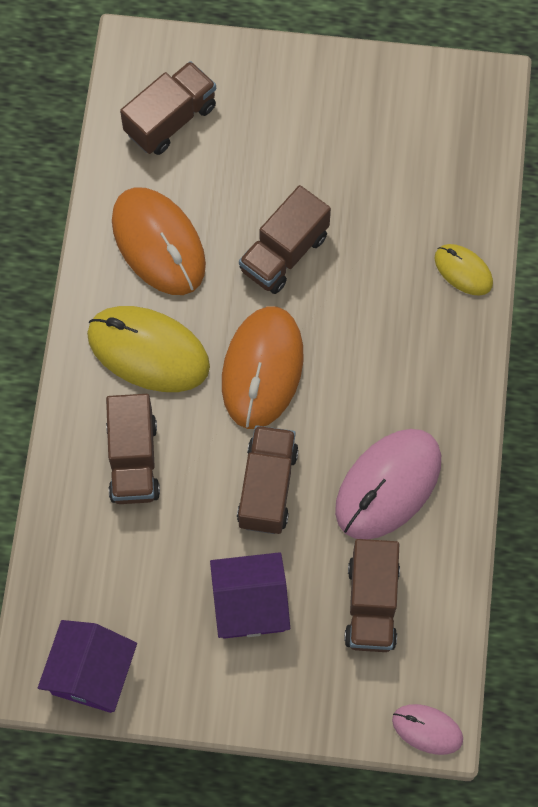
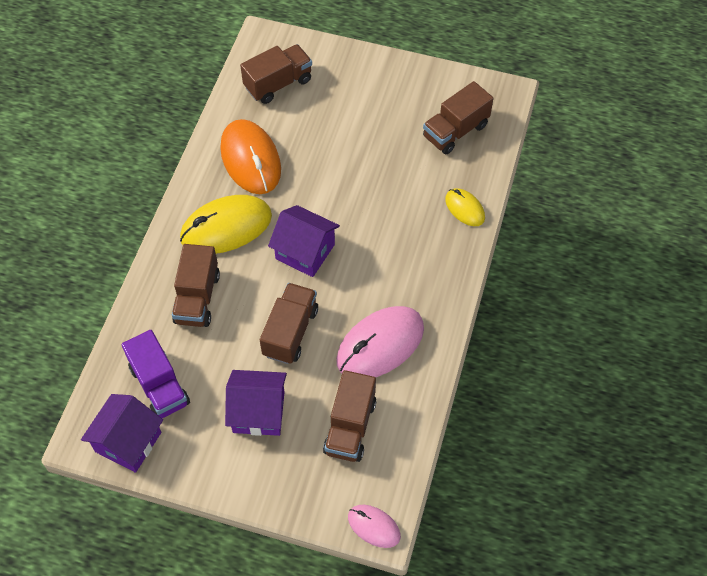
camera: 10 degrees right, 10 degrees down
(113, 591) = (159, 385): none -> purple truck
(148, 351) = (226, 227): yellow mouse -> yellow mouse turned 60 degrees counterclockwise
(262, 369) = (305, 251): orange mouse -> purple house
(284, 253) = (338, 178): brown truck -> brown truck (455, 131)

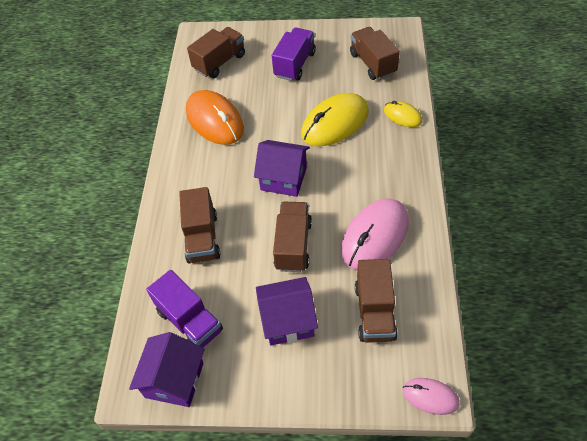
camera: 10 degrees left, 5 degrees down
(226, 227) = (210, 176): yellow mouse -> yellow mouse (335, 123)
(364, 109) = (294, 64): none -> purple truck
(455, 131) = (372, 64): brown truck -> brown truck turned 120 degrees clockwise

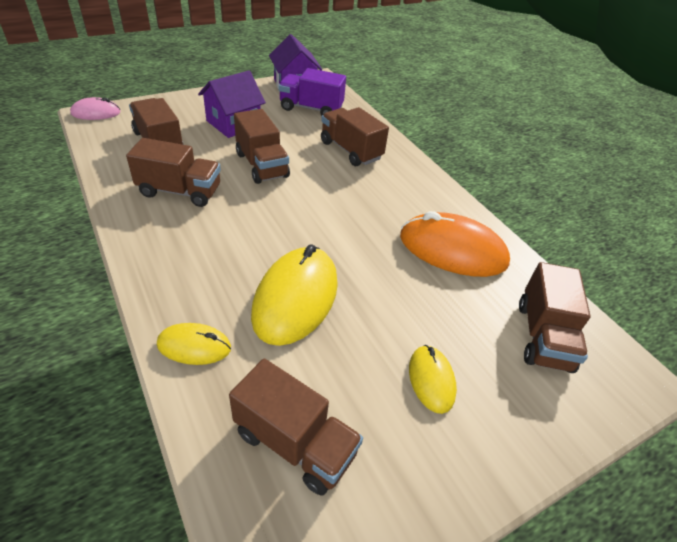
camera: 140 degrees right, 10 degrees down
(283, 178) = (314, 214): purple house -> none
(294, 64) = (431, 380): purple truck -> yellow mouse
(374, 236) = (180, 191): pink mouse -> brown truck

